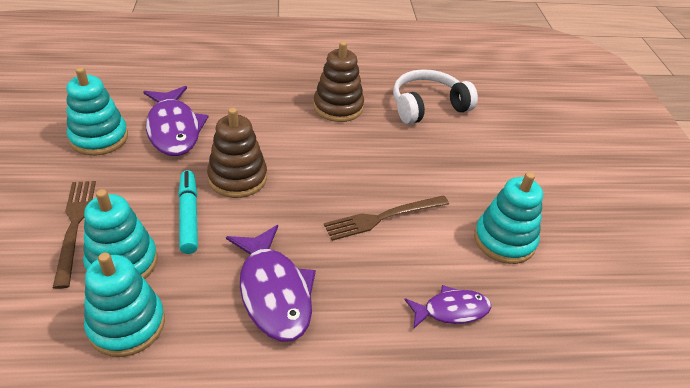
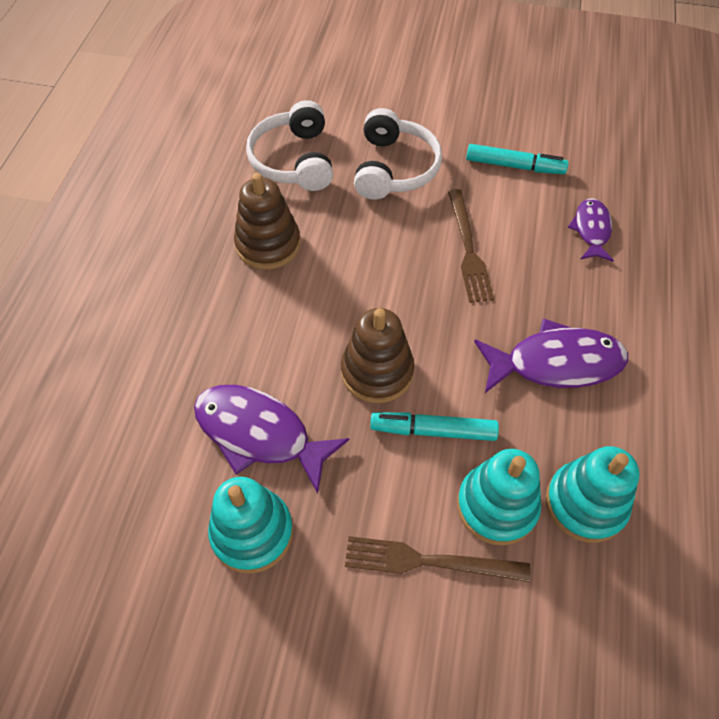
camera: 70 degrees left, 15 degrees up
(174, 129) = (259, 434): purple fish -> purple fish turned 150 degrees counterclockwise
(452, 161) = (394, 168): none -> white headphones
(504, 240) = (514, 166): turquoise stacking toy -> turquoise marker

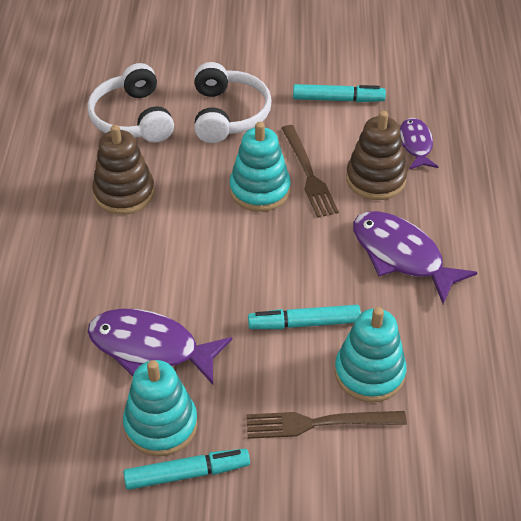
camera: 10 degrees left, 10 degrees down
(268, 600) = (186, 473): none -> turquoise marker
(377, 371) = (245, 284): brown stacking toy -> brown stacking toy (375, 179)
(556, 363) = (401, 256): purple fish -> purple fish turned 120 degrees counterclockwise
(585, 503) = (444, 360): turquoise stacking toy -> turquoise stacking toy (260, 190)

